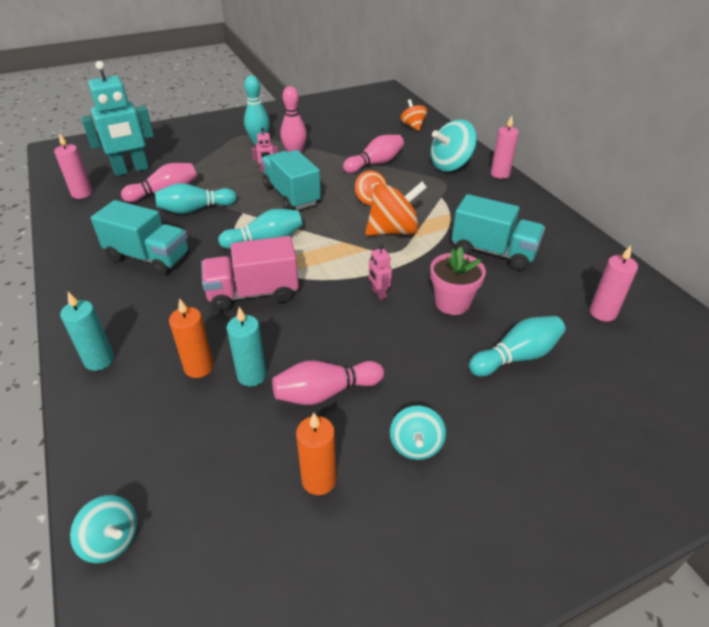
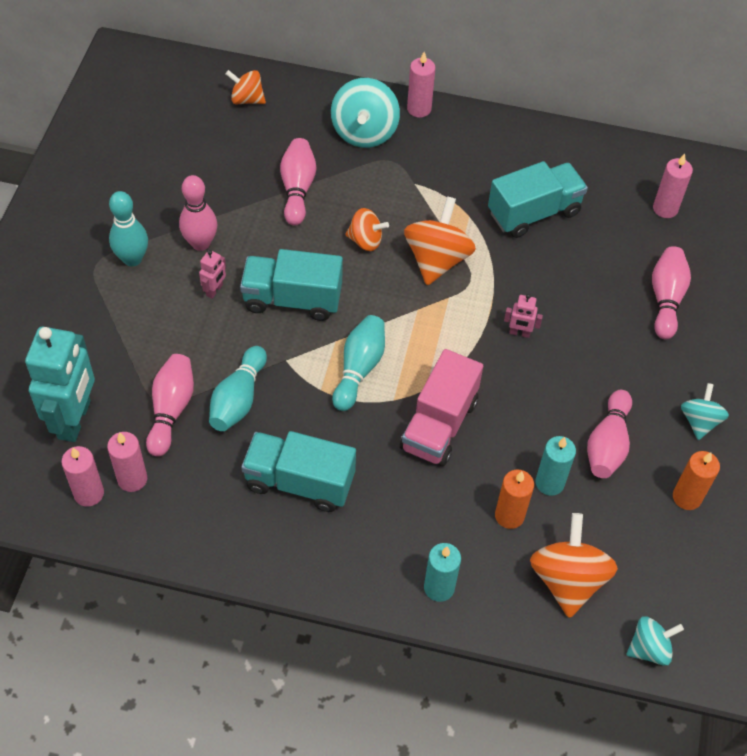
camera: 55 degrees left, 15 degrees up
(103, 202) = (132, 479): none -> pink candle
(149, 257) = (299, 482): turquoise truck -> turquoise truck turned 135 degrees counterclockwise
(157, 435) = (567, 579): none -> orange spinning top
(416, 445) = (699, 421): turquoise spinning top -> turquoise spinning top turned 120 degrees counterclockwise
(452, 303) = (574, 292): pink flower pot -> none
(516, 356) = (666, 299): turquoise bowling pin -> pink bowling pin

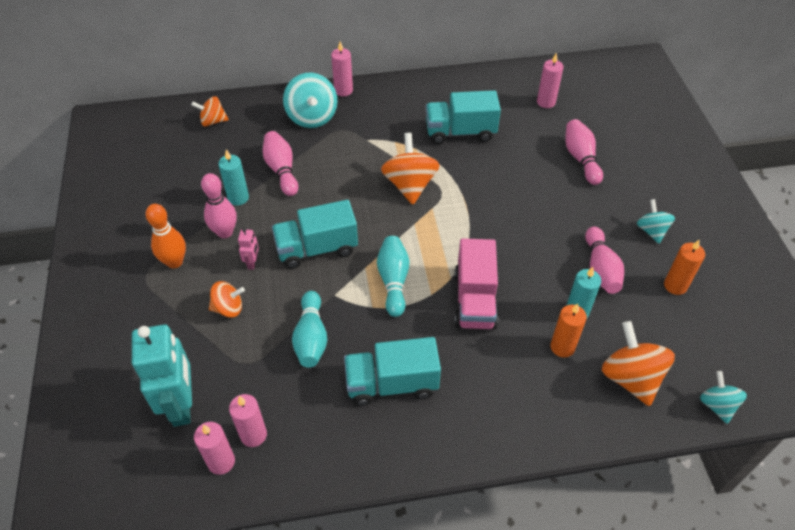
camera: 20 degrees left, 5 degrees down
(132, 259) = (174, 262): turquoise bowling pin -> orange bowling pin
(171, 410) = (260, 366): pink bowling pin -> none
(365, 240) = (351, 189): orange spinning top -> orange spinning top (228, 308)
(439, 587) = (542, 423): turquoise candle -> turquoise candle (238, 198)
(519, 333) = (496, 215): pink robot -> none
(534, 212) = (460, 132): turquoise truck -> turquoise truck turned 135 degrees counterclockwise
(649, 648) = (717, 405): turquoise spinning top -> turquoise spinning top turned 60 degrees counterclockwise

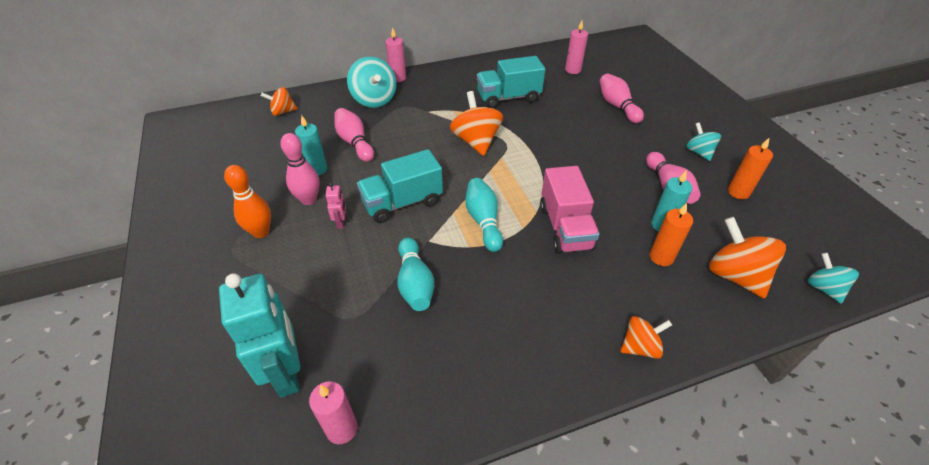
camera: 10 degrees left, 5 degrees down
(228, 308) = (323, 267): orange spinning top -> orange spinning top (640, 347)
(253, 435) = (373, 392): pink candle -> none
(392, 384) = (508, 315): turquoise truck -> none

